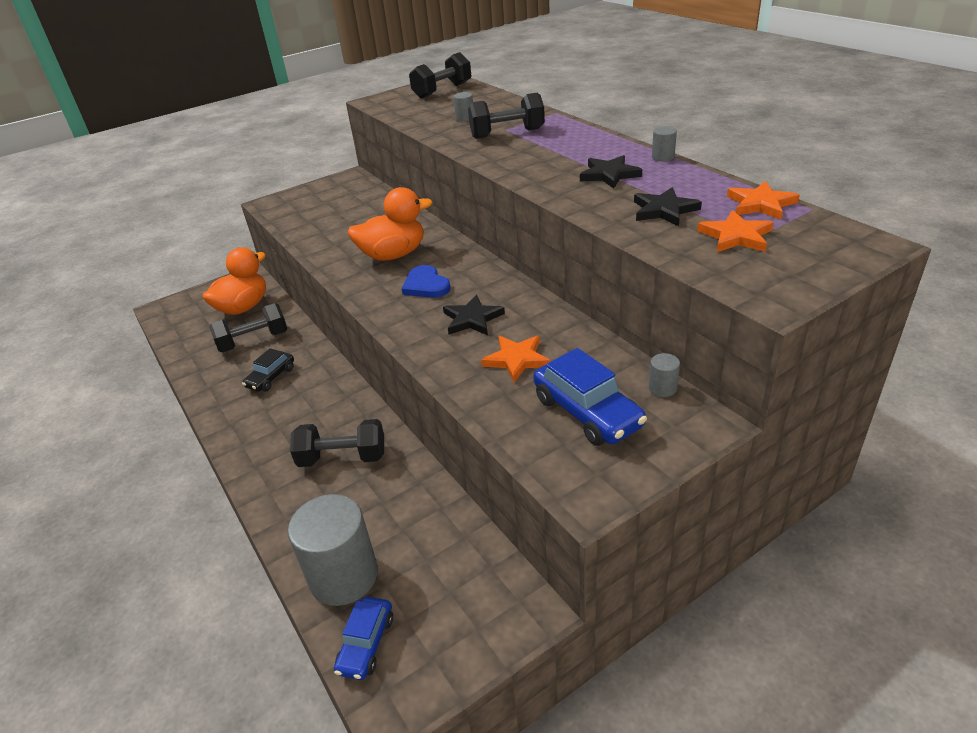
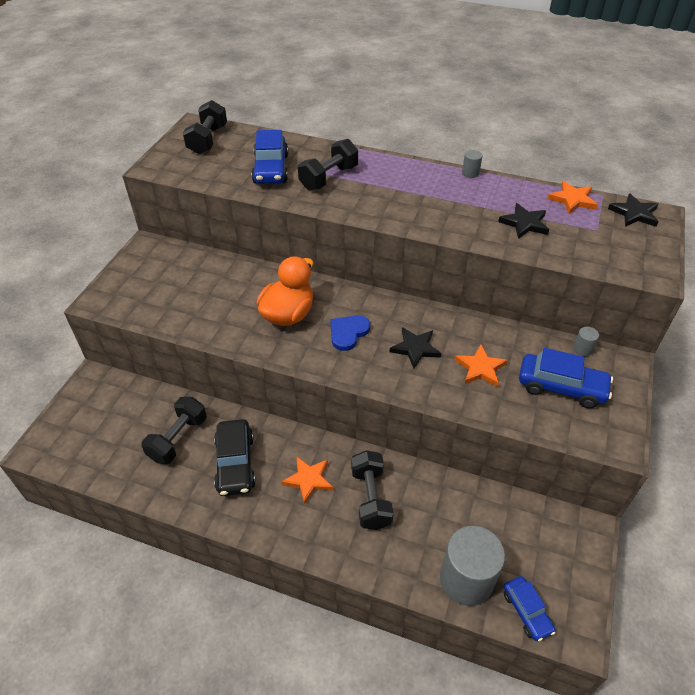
camera: 40 degrees left, 10 degrees up
(243, 307) = (127, 411): orange duck -> none
(271, 377) = (235, 463): black car -> black car, size x1.60
(342, 458) = (371, 498): black dumbbell -> black dumbbell turned 60 degrees counterclockwise
(426, 285) = (348, 333): blue heart -> blue heart turned 105 degrees clockwise
(465, 118) = (271, 169): grey cylinder -> blue car
(609, 175) = (454, 200): black star -> black star (634, 213)
(736, 236) = (587, 232): orange star -> orange star (308, 480)

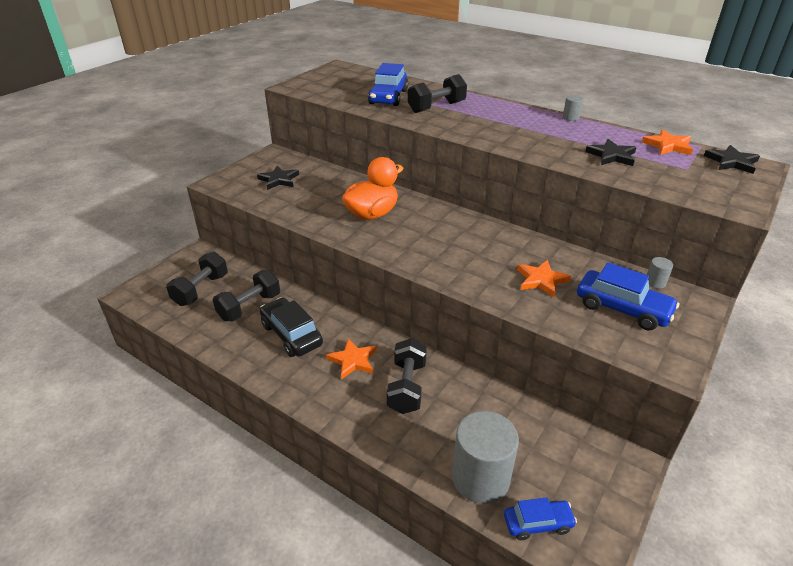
camera: 15 degrees right, 10 degrees down
(208, 140) = (344, 75): black dumbbell -> black dumbbell (201, 290)
(235, 463) = (291, 335): black car -> black car turned 135 degrees clockwise
(348, 333) = (421, 234): blue heart -> none
(415, 348) = (481, 255): black star -> black star (279, 180)
(526, 611) = (537, 523): blue car -> blue car turned 90 degrees counterclockwise

